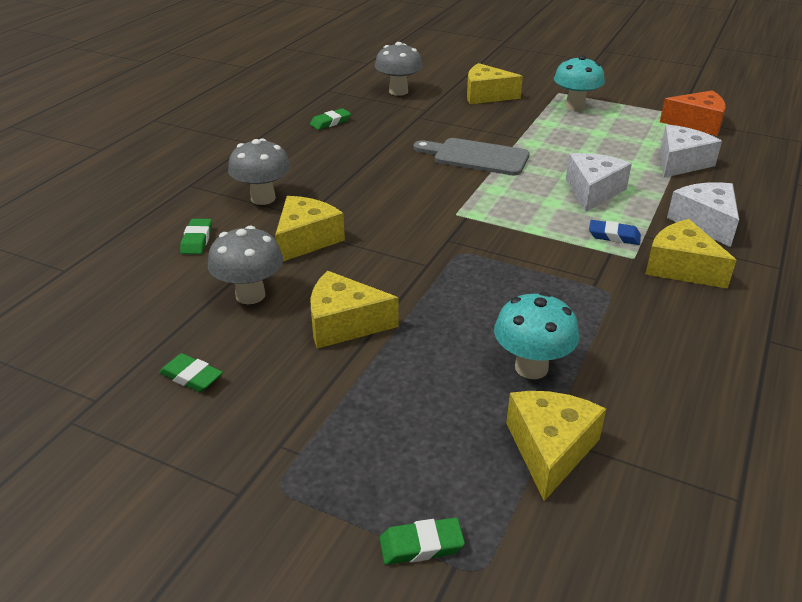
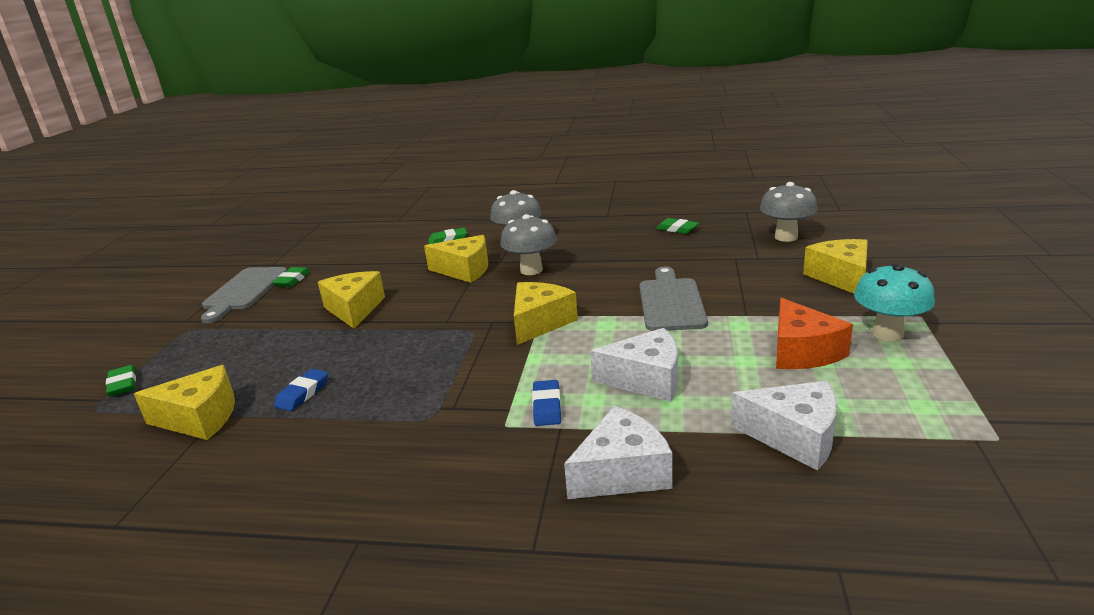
camera: 75 degrees right, 10 degrees down
(182, 428) = (244, 291): none -> grey cutting board
(250, 295) = (384, 272): grey mushroom -> grey mushroom (531, 270)
(531, 367) = (303, 393): turquoise mushroom -> blue eraser
(681, 267) = (497, 461): yellow cheese -> yellow cheese (540, 322)
(697, 124) = (968, 441): orange cheese -> orange cheese (802, 352)

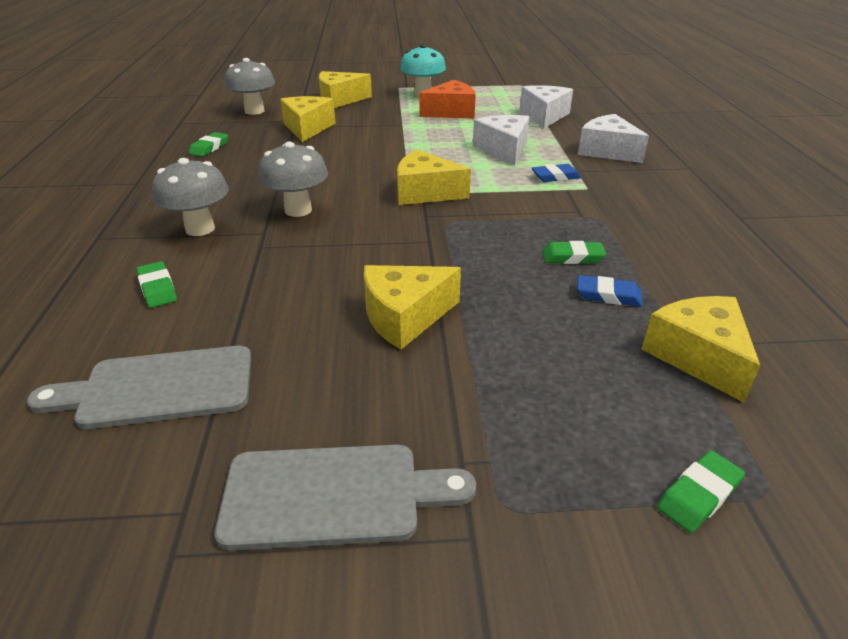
camera: 105 degrees left, 10 degrees up
(292, 280) = (288, 432): green eraser -> green eraser (572, 257)
(464, 270) = (286, 253): yellow cheese -> yellow cheese (307, 128)
(671, 302) = (381, 146): grey cutting board -> grey cutting board (159, 388)

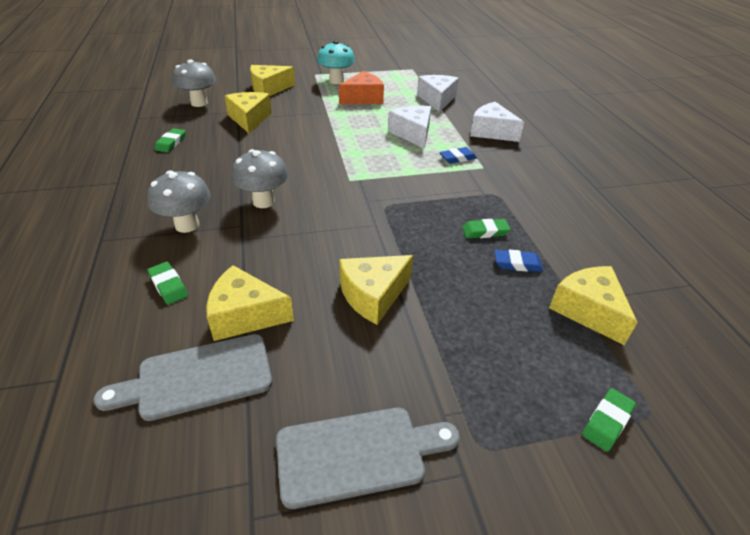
camera: 10 degrees left, 5 degrees up
(425, 192) = (361, 178): yellow cheese -> yellow cheese (245, 315)

